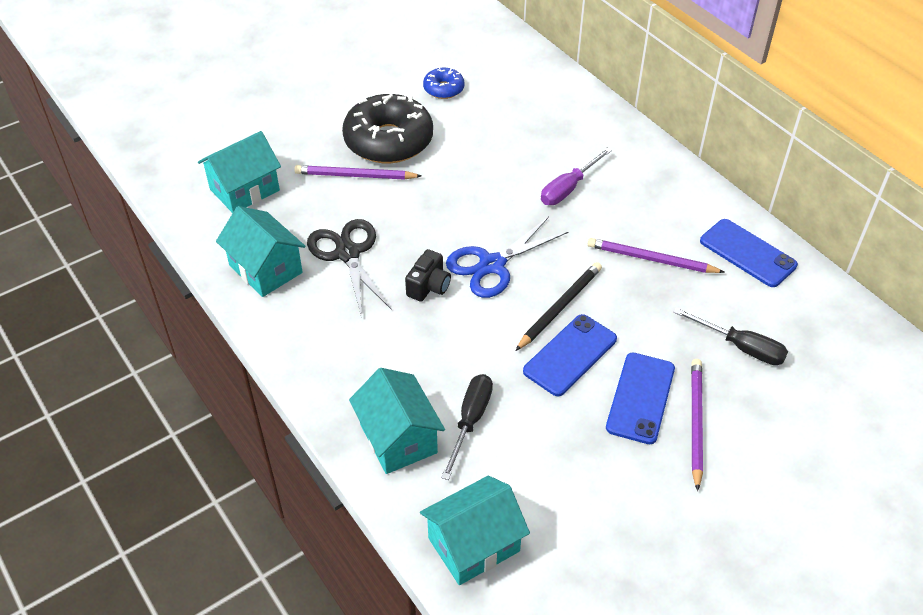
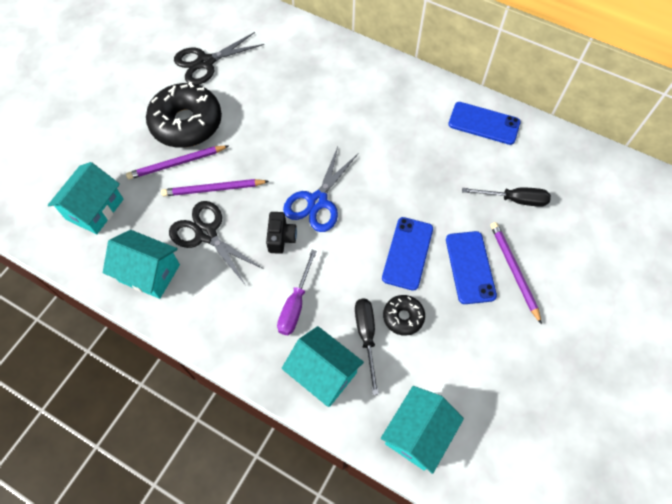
camera: 25 degrees left, 15 degrees up
(443, 89) = (205, 62): blue donut -> black scissors
(526, 418) = (403, 317): none -> black donut
(560, 307) = (381, 217): black pencil -> none
(568, 188) = (339, 116): purple screwdriver -> purple screwdriver (295, 304)
(651, 259) = (424, 153): purple pencil -> purple pencil (213, 189)

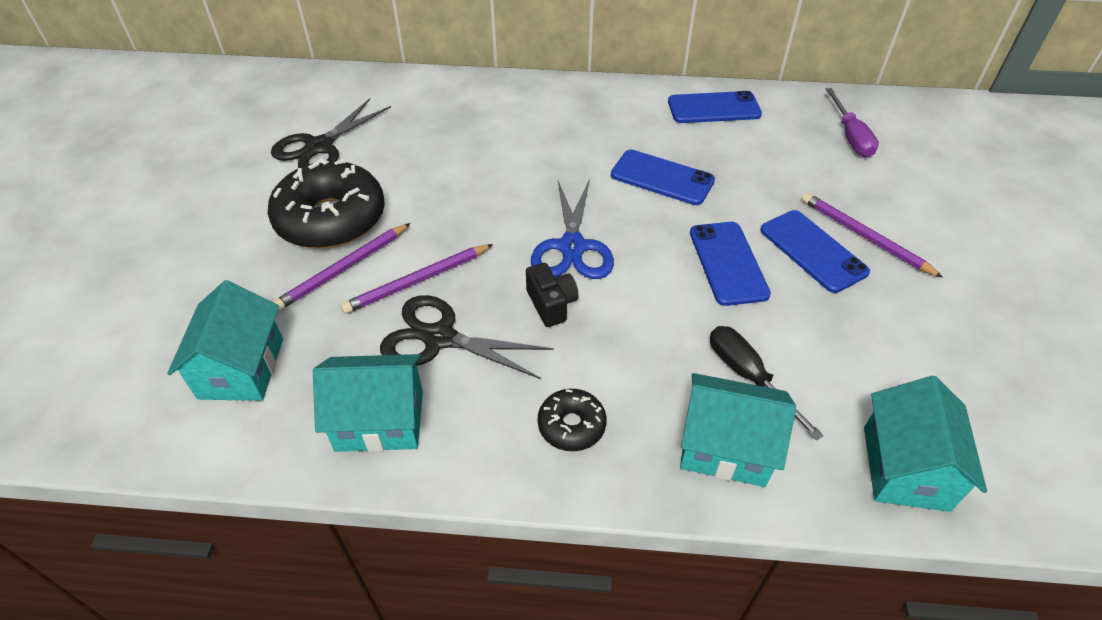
camera: 25 degrees left, 15 degrees down
(295, 304) = (626, 376): purple screwdriver -> purple screwdriver (850, 136)
(403, 317) = (777, 335): black donut -> black donut (571, 425)
(408, 170) = (662, 178): none -> blue phone
(514, 200) = (806, 167): black screwdriver -> none

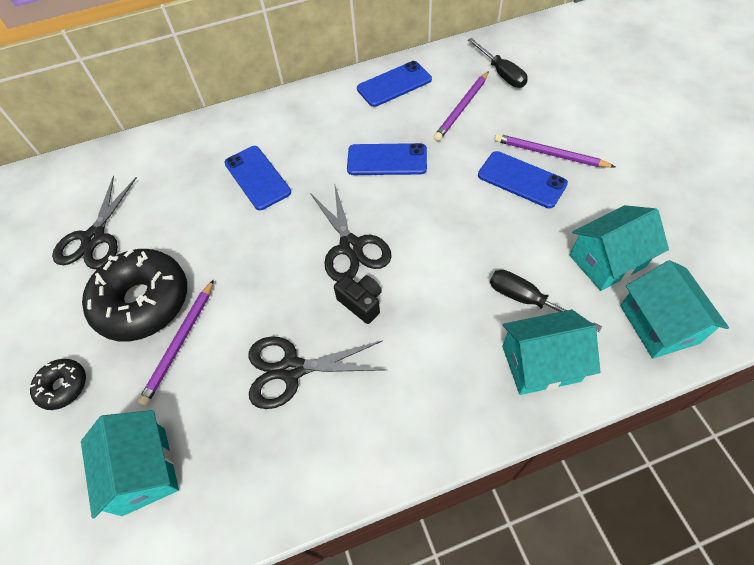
camera: 20 degrees left, 10 degrees up
(380, 420) = (284, 462): turquoise house -> turquoise house (607, 261)
(417, 281) = (247, 328): purple pencil -> purple pencil (462, 108)
(571, 425) = (428, 397): black donut -> black donut (63, 386)
(572, 247) = (351, 247): blue scissors -> black scissors
(728, 263) = (469, 213): blue phone -> blue phone (257, 177)
(850, 136) = (501, 73): purple screwdriver -> black screwdriver

